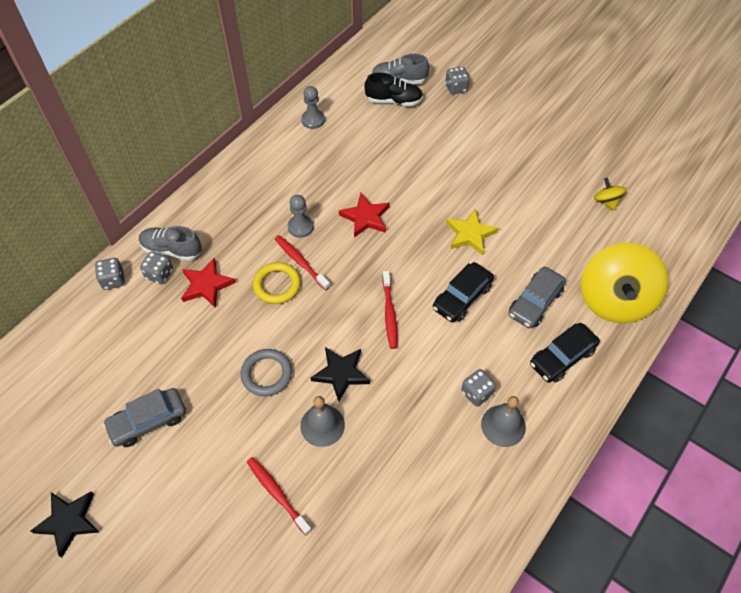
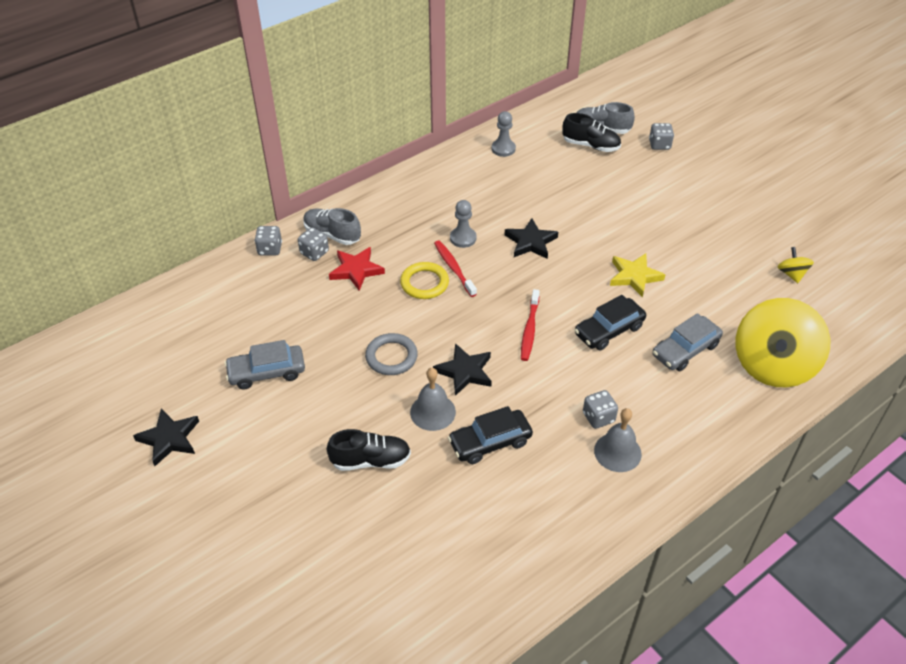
camera: 15 degrees right, 10 degrees down
(277, 494) = (370, 460): red toothbrush -> black shoe
(365, 217) = (530, 242): red star -> black star
(562, 357) = (699, 405): black car -> black car (490, 442)

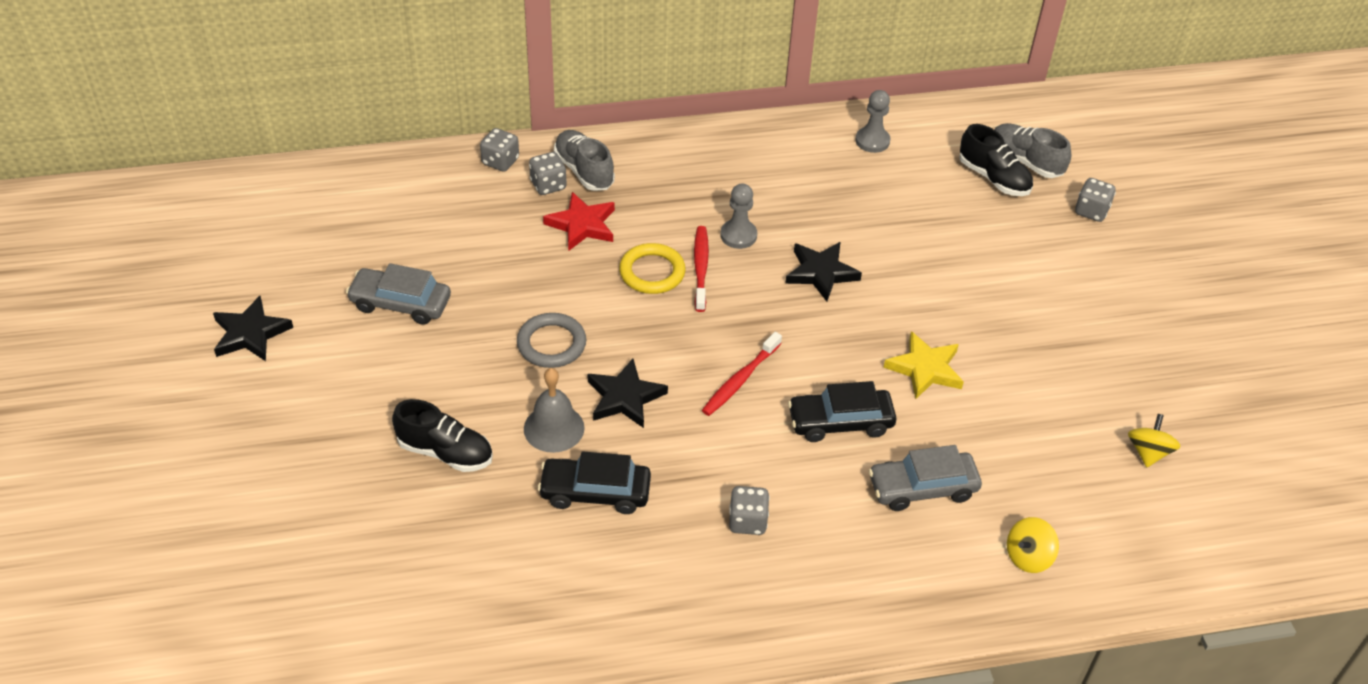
camera: 25 degrees right, 0 degrees up
(617, 452) = (740, 572): grey bell -> none
(773, 365) = (1028, 557): yellow spinning top -> yellow spinning top, size x0.43

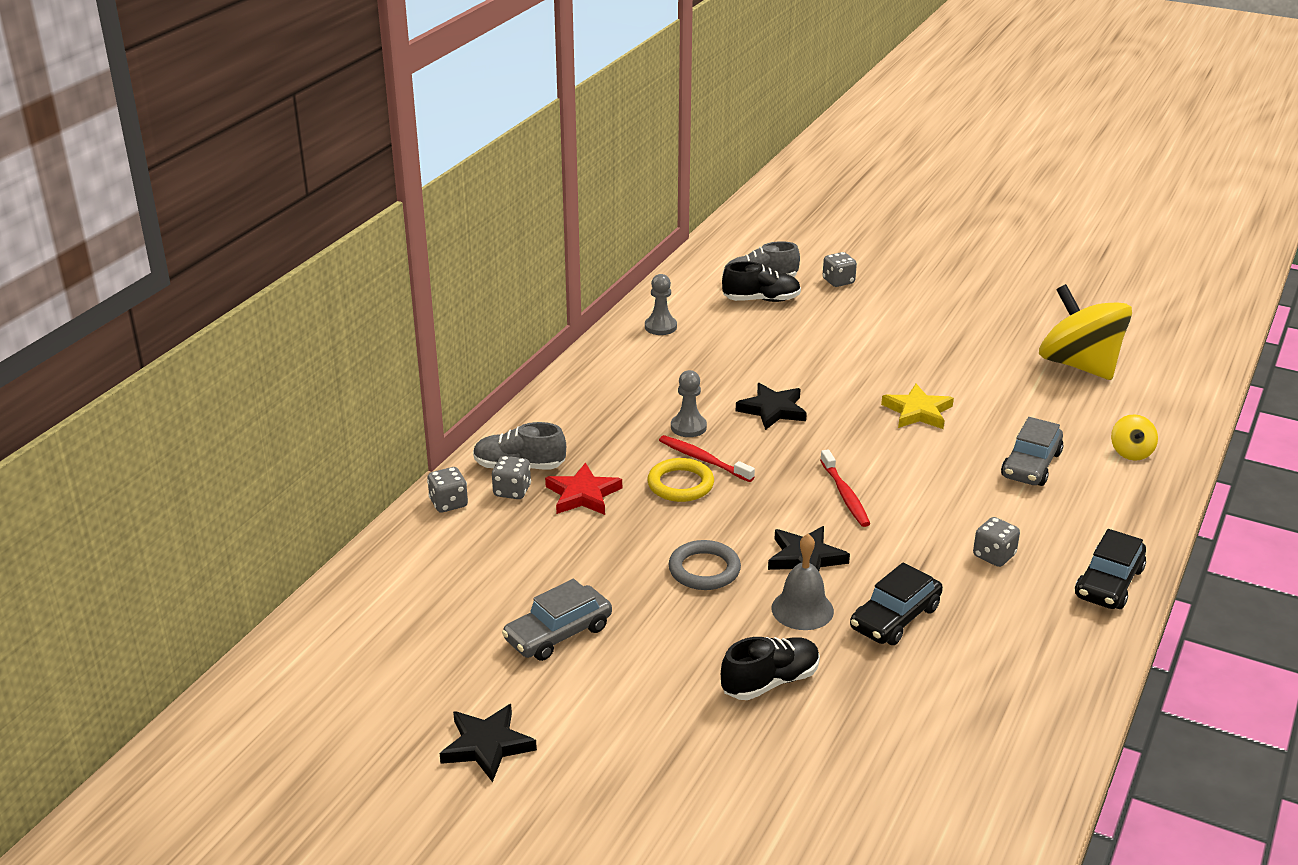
camera: 50 degrees left, 15 degrees down
(840, 422) = (934, 470): black car -> black car (1108, 583)
(1148, 452) = (1079, 365): yellow spinning top -> yellow spinning top, size x2.34

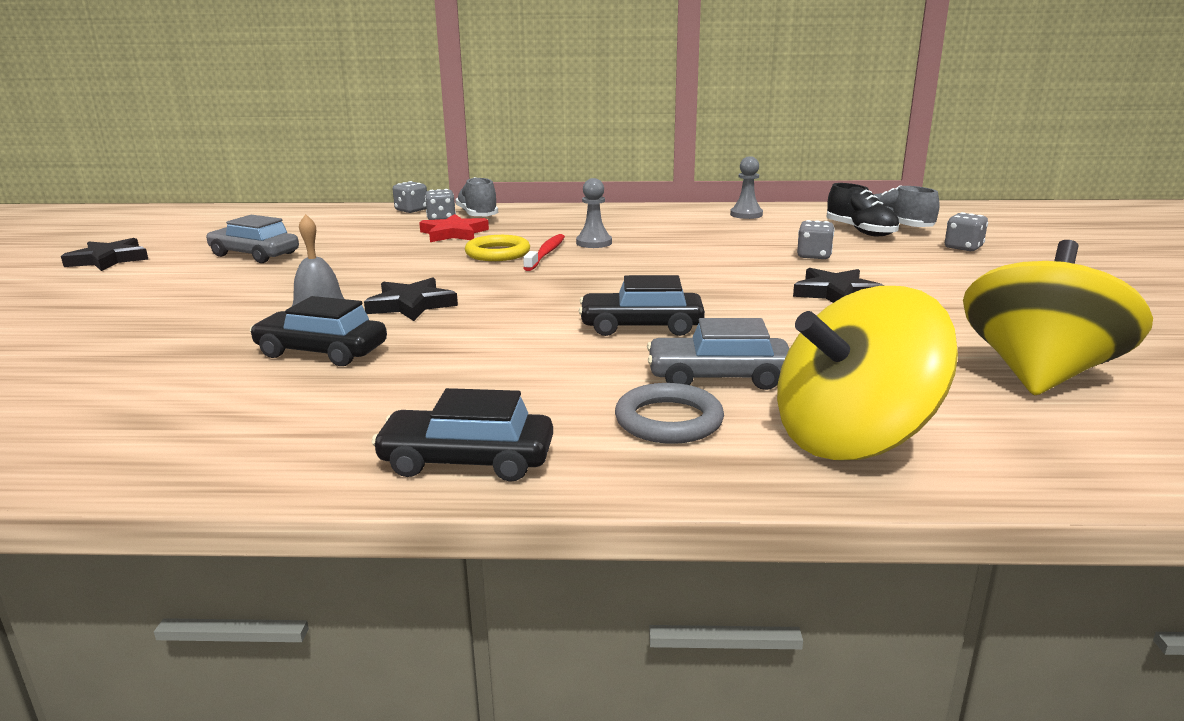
camera: 65 degrees right, 10 degrees down
(704, 570) = (368, 277): grey ring -> grey ring (668, 420)
(770, 682) = (195, 320): black shoe -> none
(772, 410) = (664, 261): black star -> black star (836, 293)
(845, 495) = (541, 303): red toothbrush -> none
(917, 412) = (753, 309): yellow star -> none
(925, 466) = (641, 326): none -> black car
(994, 556) = (480, 382): grey dice -> grey dice (813, 256)
(1131, 452) = (852, 438): yellow spinning top -> yellow spinning top, size x2.34

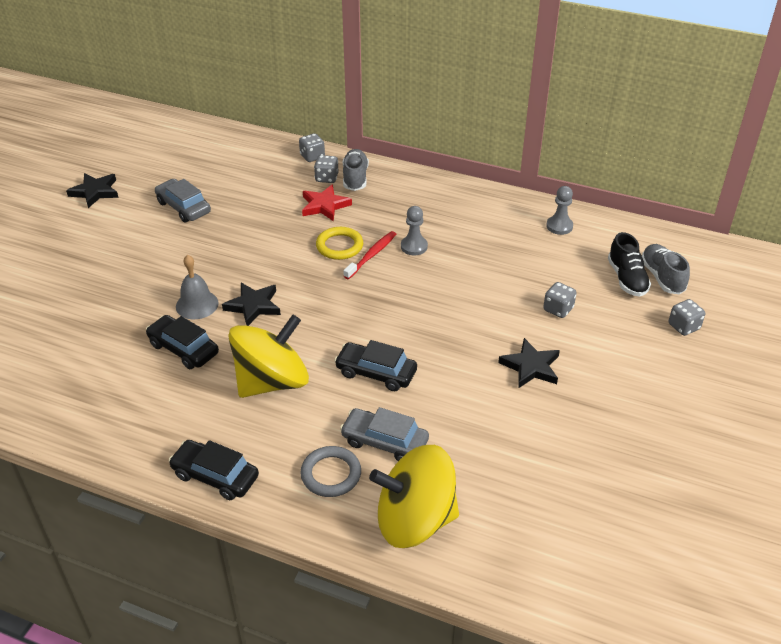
camera: 20 degrees right, 20 degrees up
(1039, 375) = (574, 498): yellow spinning top -> yellow spinning top (272, 381)

